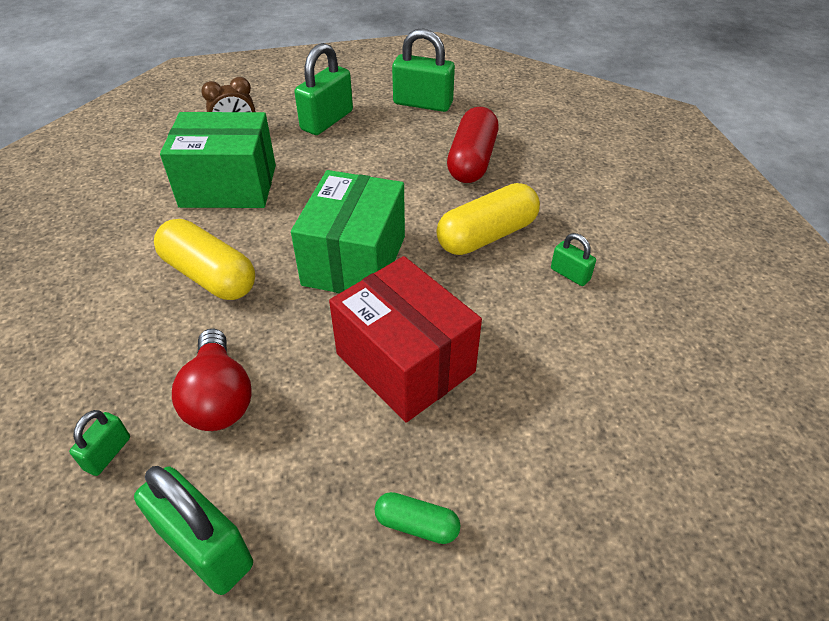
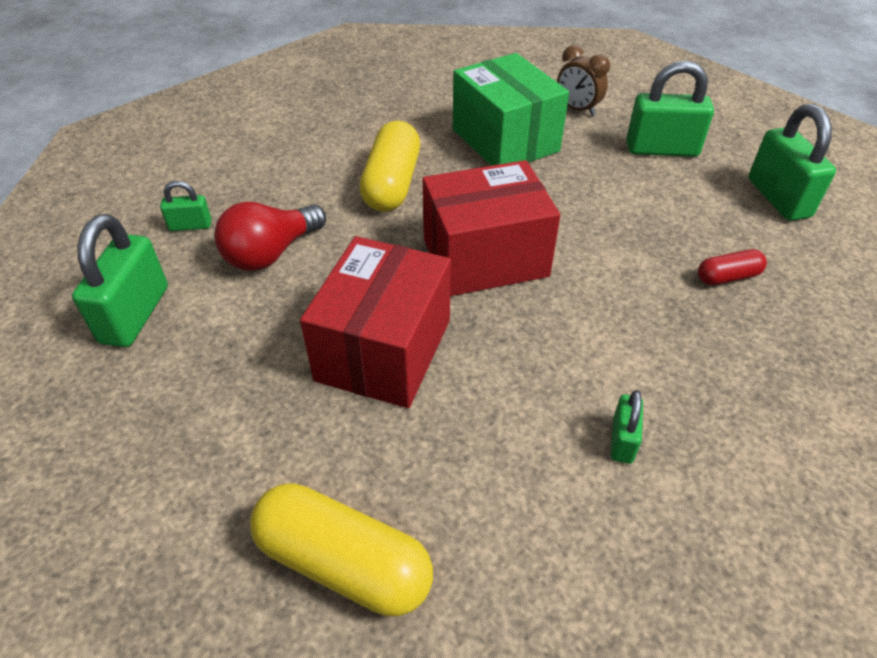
camera: 60 degrees right, 0 degrees up
(354, 260) = (485, 257): green box -> red box
(417, 524) = (208, 436): green capsule -> none
(472, 160) = (727, 277): red capsule -> red capsule, size x0.52
(487, 235) = (615, 340): yellow capsule -> yellow capsule (343, 563)

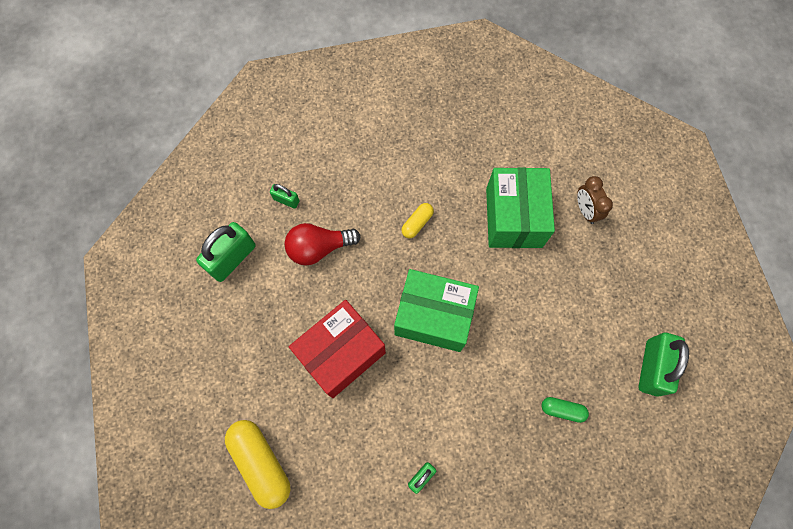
camera: 30 degrees right, 25 degrees up
(392, 184) = (417, 223): yellow capsule -> yellow capsule, size x0.52
(485, 257) = (433, 316): red box -> green box
(661, 149) = (612, 281): green padlock -> none
(727, 277) = (562, 410): red capsule -> green capsule

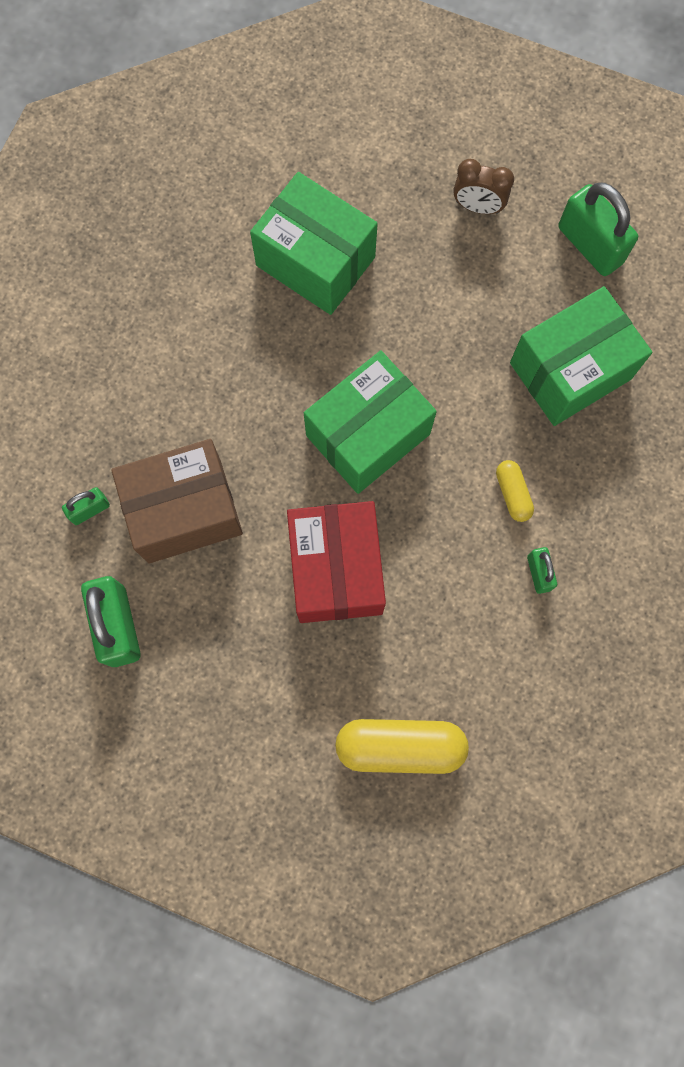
camera: 55 degrees left, 5 degrees up
(319, 248) = (184, 511): red light bulb -> brown box
(417, 223) = (239, 374): yellow capsule -> yellow capsule (512, 494)
(562, 410) = (570, 371): green capsule -> green box
(585, 210) = (366, 177): brown clock -> brown clock (477, 207)

